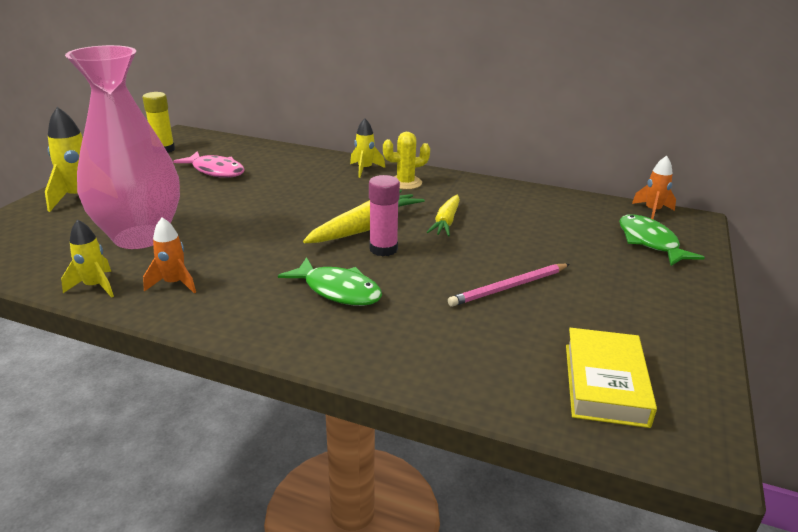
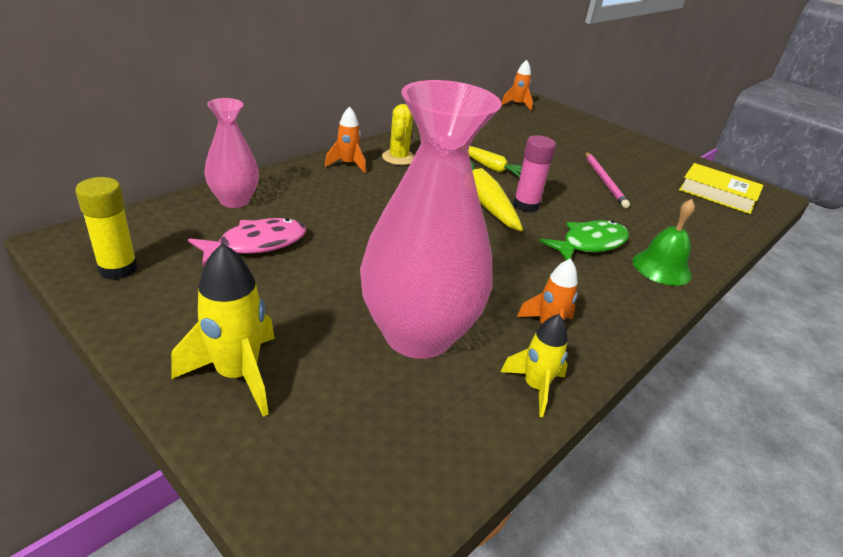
camera: 70 degrees left, 5 degrees up
(265, 153) = (234, 200): none -> pink vase
(327, 338) = (661, 268): none -> green bell
(365, 169) = (347, 164): yellow rocket -> orange rocket
(649, 242) = (560, 122): green fish -> none

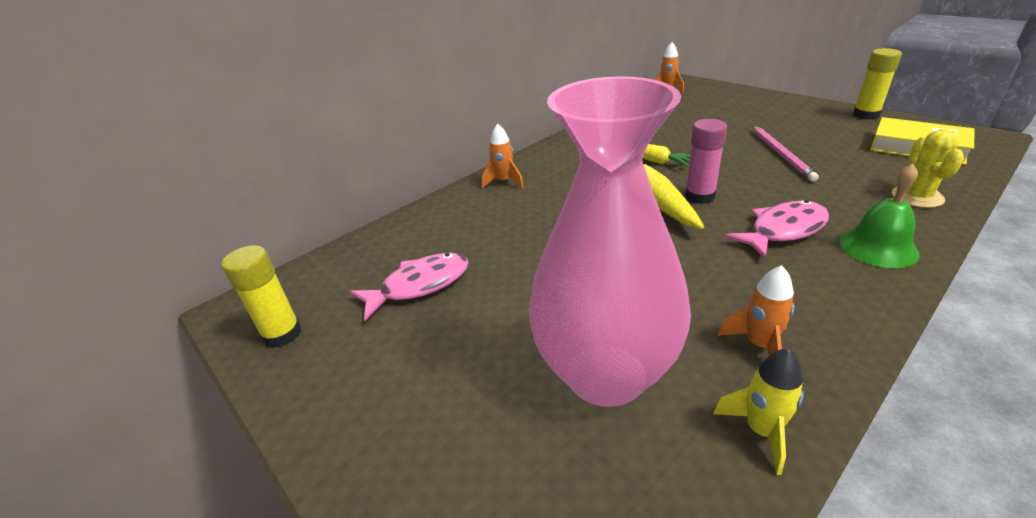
camera: 10 degrees right, 0 degrees up
(234, 200) = (395, 239): pink vase -> none
(237, 374) = (407, 453): yellow rocket -> none
(398, 158) = (555, 166): yellow cactus -> yellow cactus (917, 197)
(589, 244) = (783, 230): green fish -> pink fish
(684, 159) = (866, 115): none -> yellow glue stick

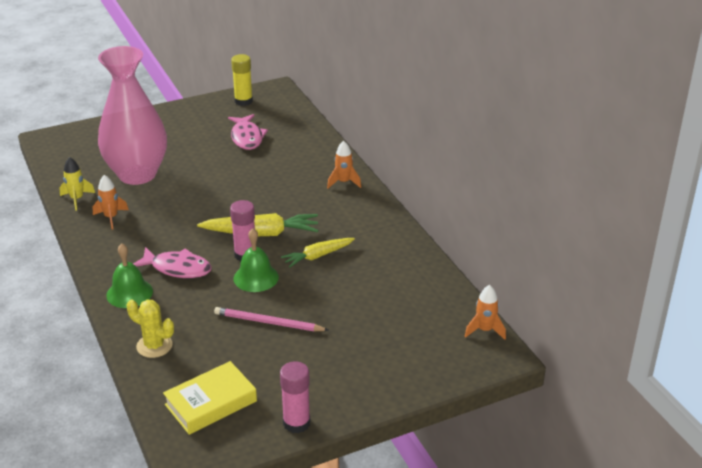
camera: 105 degrees right, 0 degrees up
(728, 179) = (256, 277): none -> green bell
(783, 230) = (177, 268): pink fish -> pink fish turned 60 degrees counterclockwise
(866, 115) = (296, 423): yellow glue stick -> pink glue stick

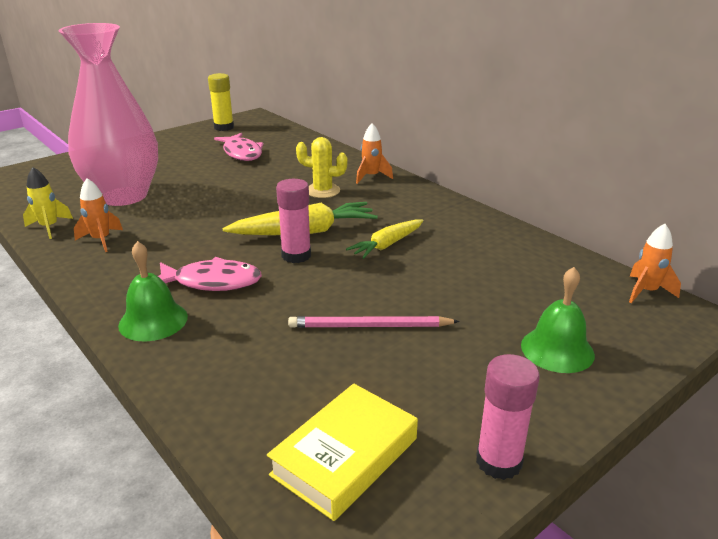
camera: 15 degrees left, 5 degrees down
(154, 346) = (216, 385): yellow cactus -> yellow cactus (322, 191)
(256, 277) = (323, 277): green bell -> green bell (557, 349)

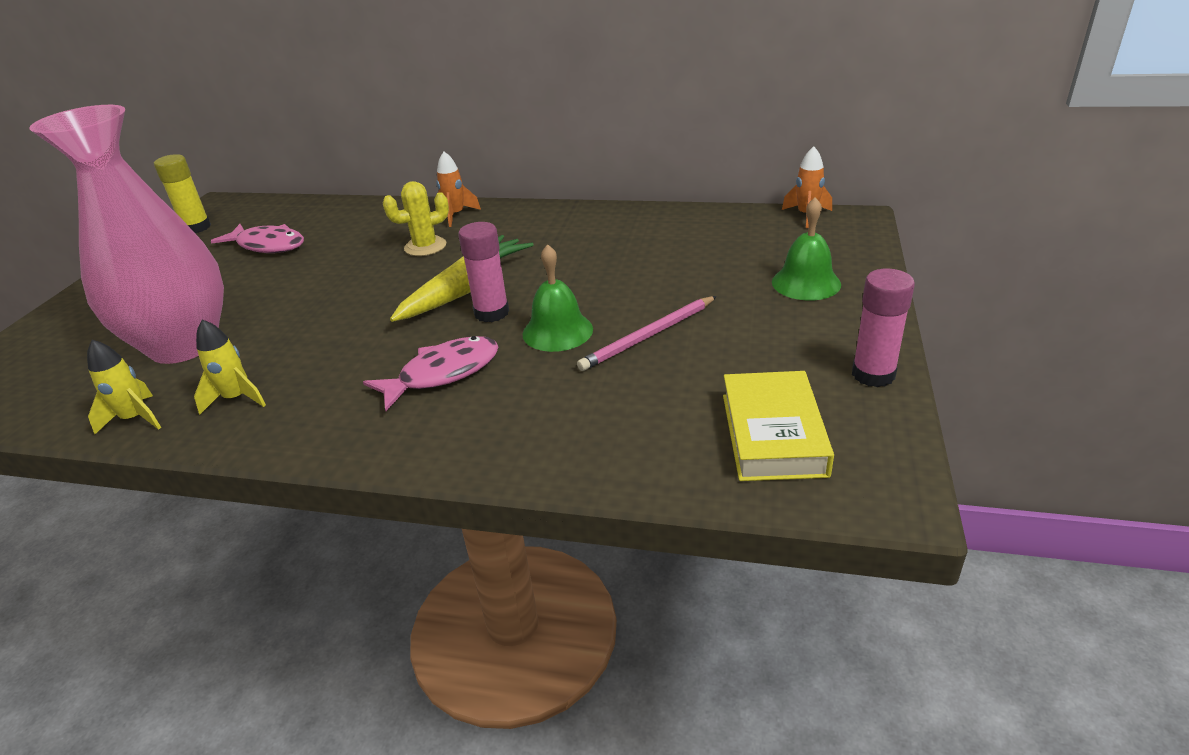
camera: 35 degrees left, 5 degrees up
(101, 240) = (237, 398): orange rocket -> yellow rocket
(153, 320) = (437, 435): green bell -> green bell (557, 331)
(387, 245) = (563, 267): yellow carrot -> none

